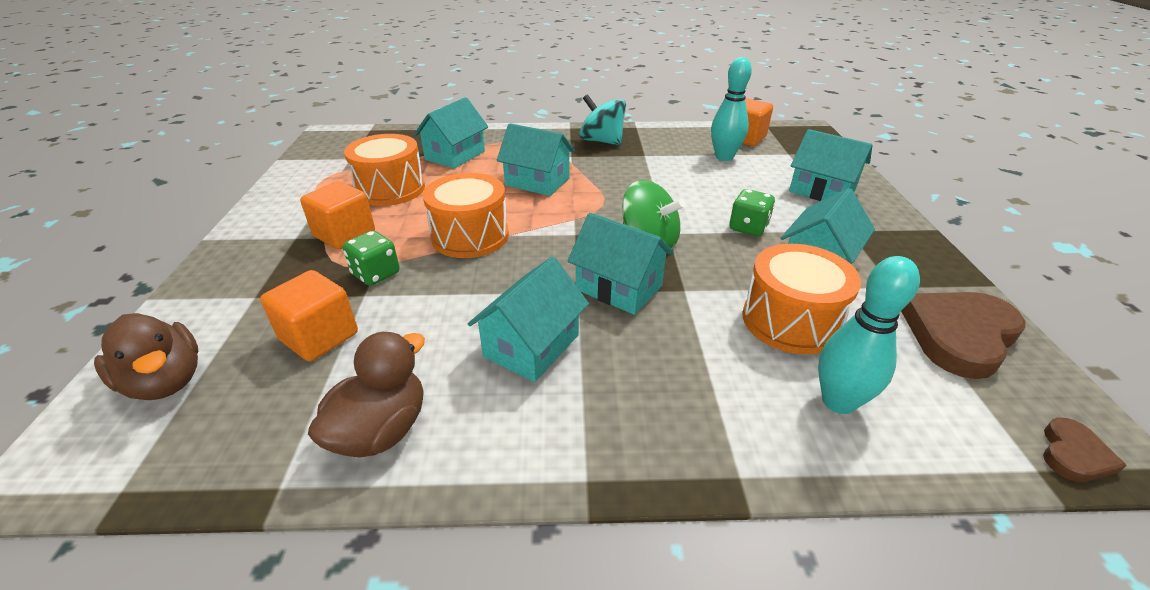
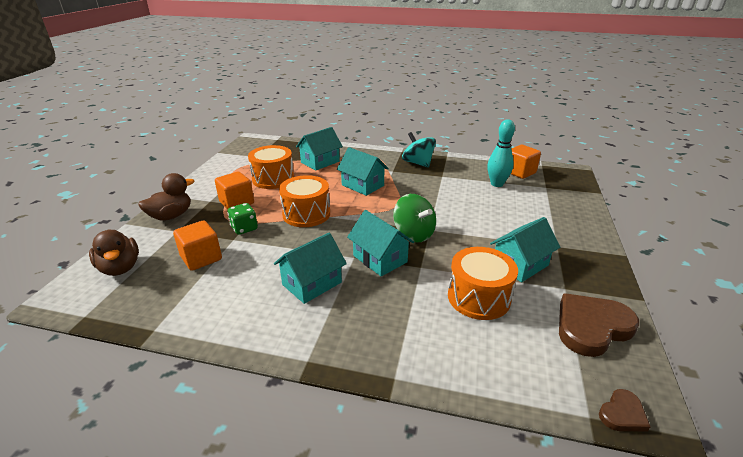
camera: 15 degrees right, 5 degrees down
(381, 430) = (213, 313): brown duck -> brown duck (171, 216)
(748, 228) = (485, 234): green dice -> none
(822, 191) = (554, 216): turquoise house -> none
(838, 401) = (480, 350): turquoise bowling pin -> none

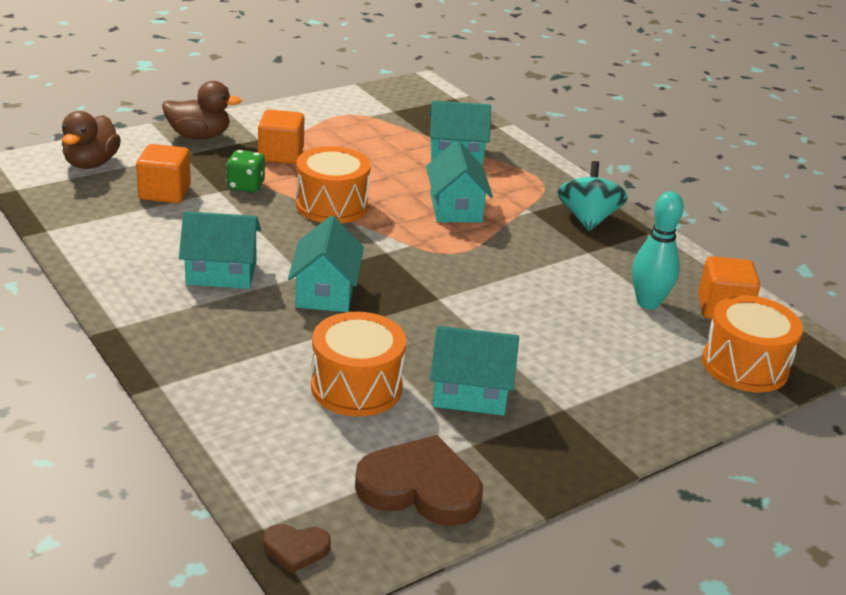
camera: 40 degrees right, 0 degrees up
(273, 179) = (364, 147): orange drum -> orange drum (745, 365)
(414, 234) = (411, 292): green spinning top -> none

